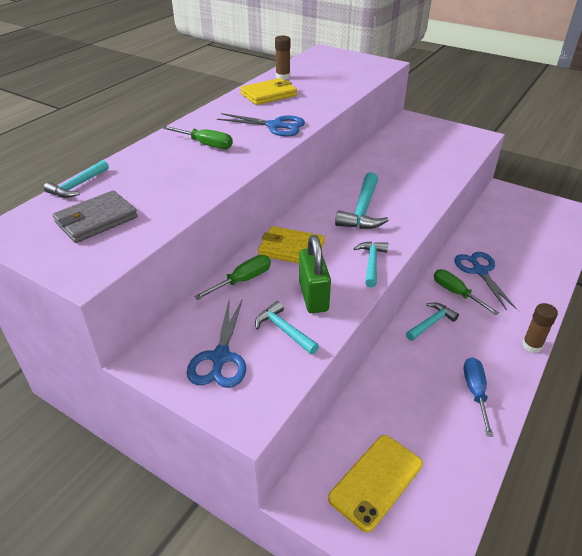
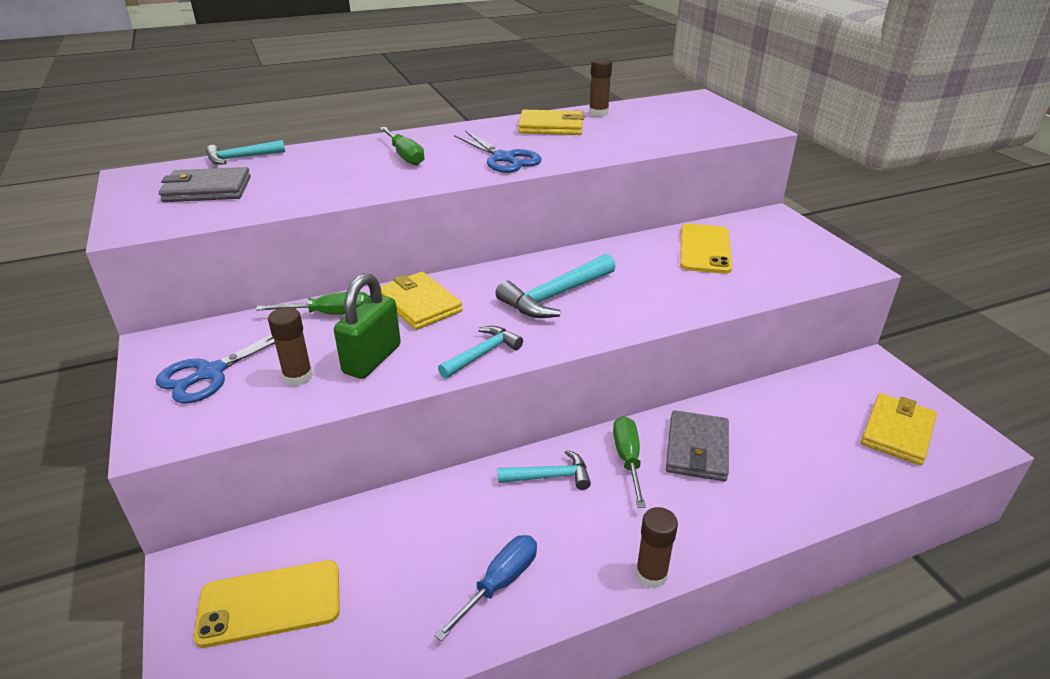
camera: 35 degrees right, 5 degrees down
(284, 330) = (298, 377): turquoise hammer -> brown glue stick
(402, 151) = (705, 249): none -> yellow phone
(480, 271) = (697, 449): blue scissors -> grey wallet
(547, 220) = (897, 432): none -> yellow wallet

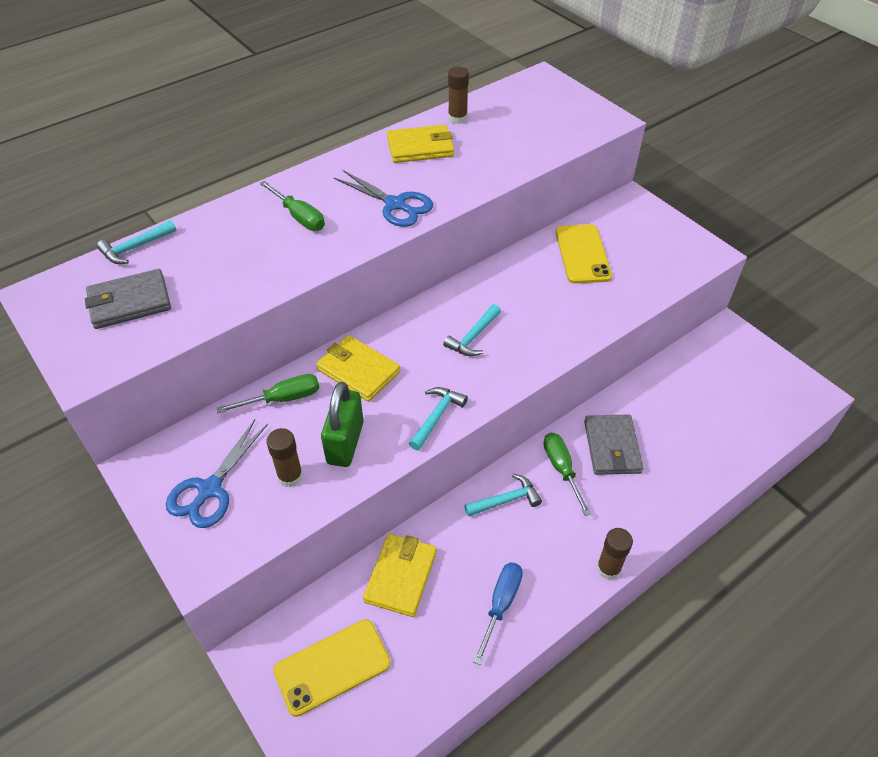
camera: 15 degrees left, 15 degrees up
(555, 296) = (473, 337): turquoise hammer -> turquoise hammer, size x0.63
(897, 432) = (756, 396): yellow wallet -> yellow wallet (400, 576)

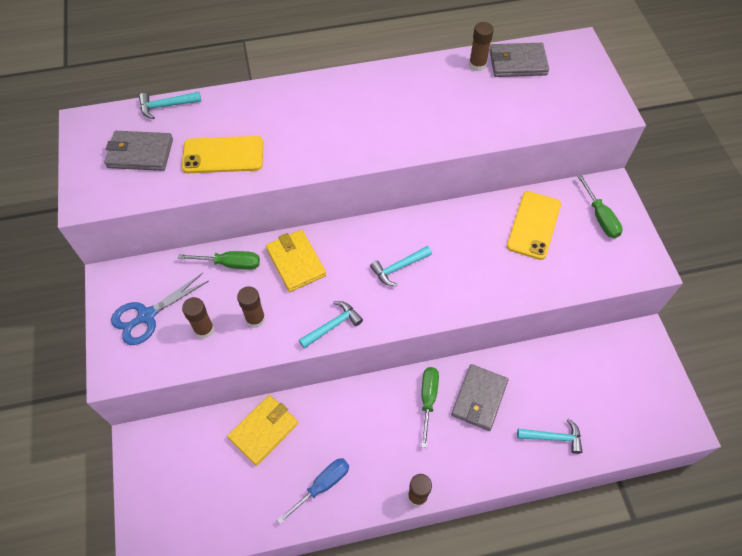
camera: 25 degrees right, 10 degrees up
(299, 217) = (297, 121): green screwdriver -> green screwdriver (600, 217)
(332, 667) = (184, 475): yellow phone -> yellow phone (223, 155)
(345, 443) = (255, 319): green padlock -> brown glue stick
(395, 204) = (377, 135): blue scissors -> none
(420, 147) = (429, 85): yellow wallet -> none
(495, 106) = (517, 63): none -> grey wallet
(506, 500) = (371, 406): turquoise hammer -> turquoise hammer (553, 437)

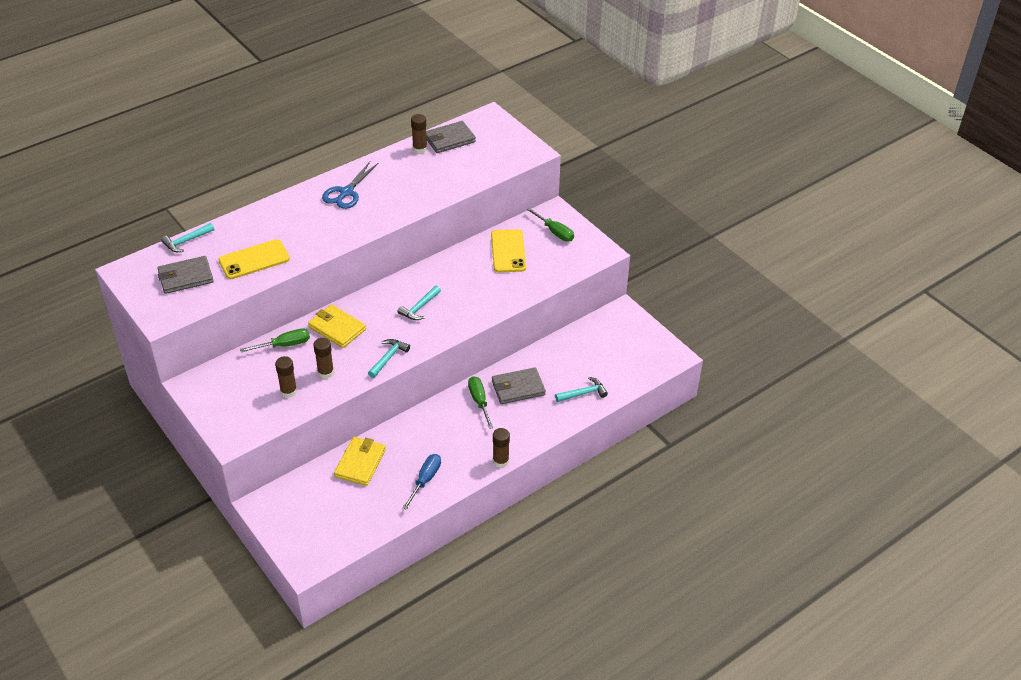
camera: 25 degrees left, 15 degrees down
(147, 316) = (236, 398): blue scissors -> blue scissors (346, 192)
(479, 398) = (518, 388): grey wallet -> grey wallet turned 75 degrees clockwise

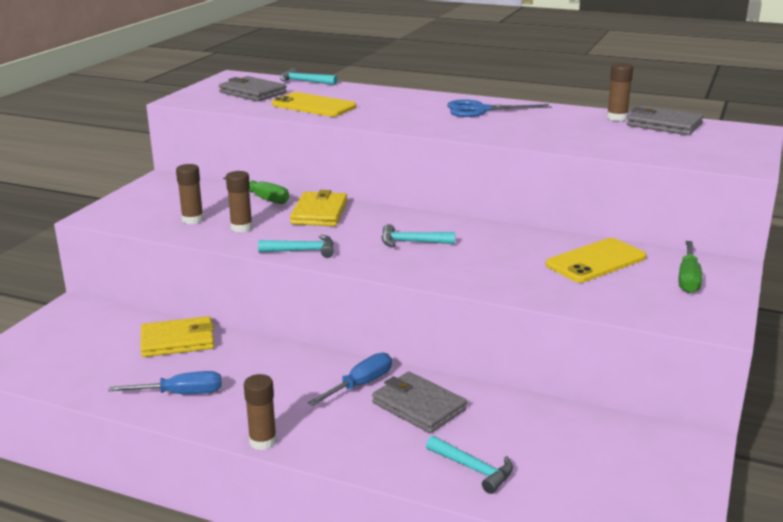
camera: 60 degrees right, 20 degrees down
(479, 401) = (361, 384): green screwdriver -> blue screwdriver

